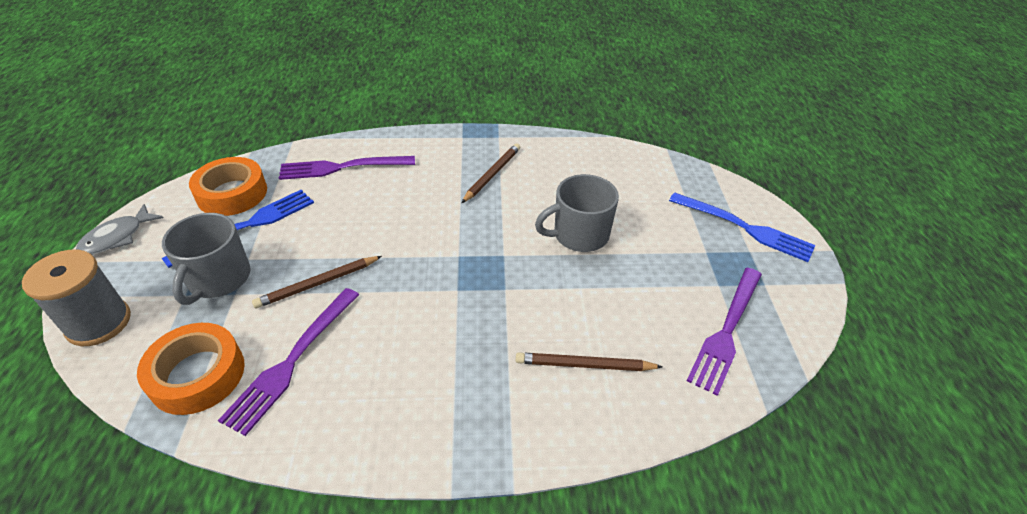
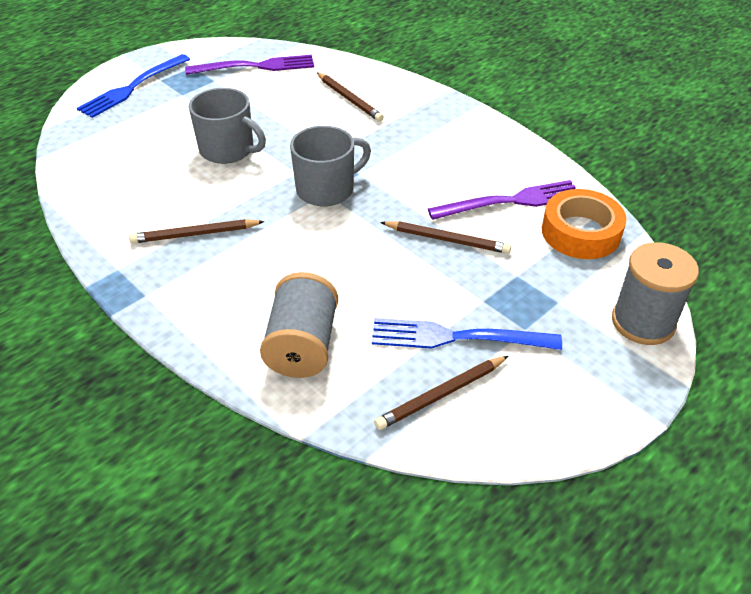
camera: 130 degrees left, 0 degrees up
(117, 237) = (595, 418): grey fish -> none
(218, 279) = (522, 297): grey mug -> grey mug (327, 189)
(232, 193) = (441, 395): orange tape -> brown pencil
(341, 168) = (302, 345): purple fork -> grey spool
(745, 228) = (132, 88): blue fork -> blue fork turned 135 degrees counterclockwise

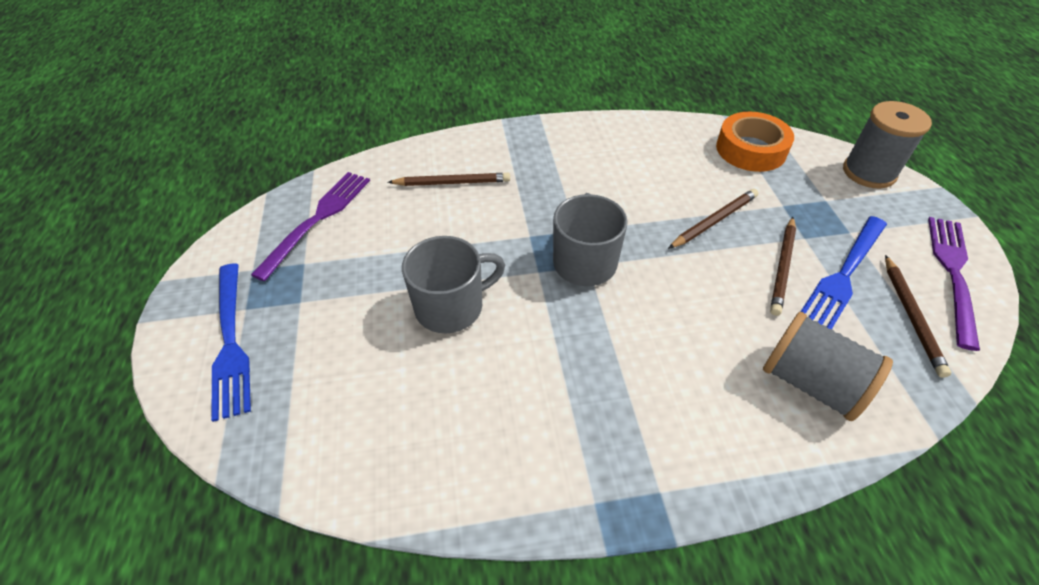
camera: 55 degrees left, 5 degrees up
(195, 234) = (581, 398): brown pencil -> brown pencil (782, 267)
(511, 201) = (688, 163): purple fork -> purple fork (952, 273)

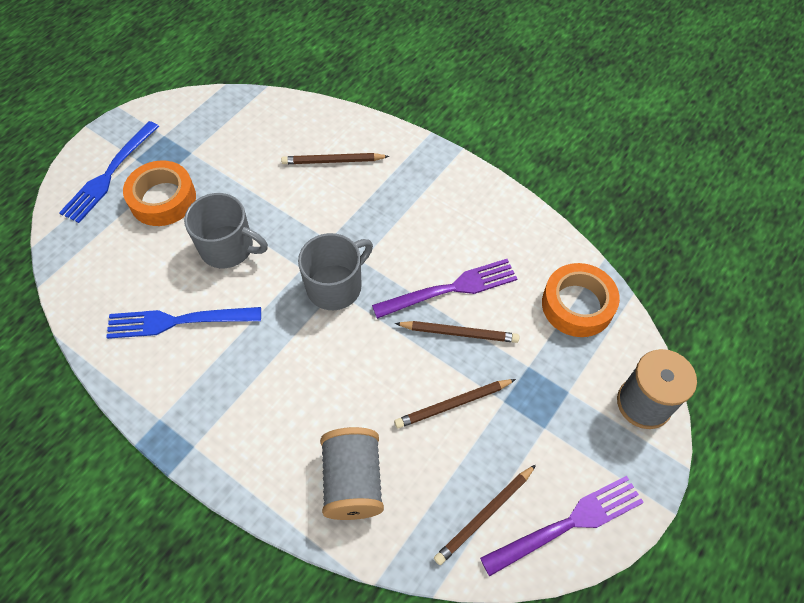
camera: 45 degrees right, 10 degrees up
(318, 219) = (230, 127): purple fork -> purple fork (451, 288)
(326, 318) = (163, 199): none -> orange tape
(452, 183) = (333, 161): brown pencil -> brown pencil turned 135 degrees clockwise
(844, 274) = (487, 448): blue fork -> blue fork (177, 321)

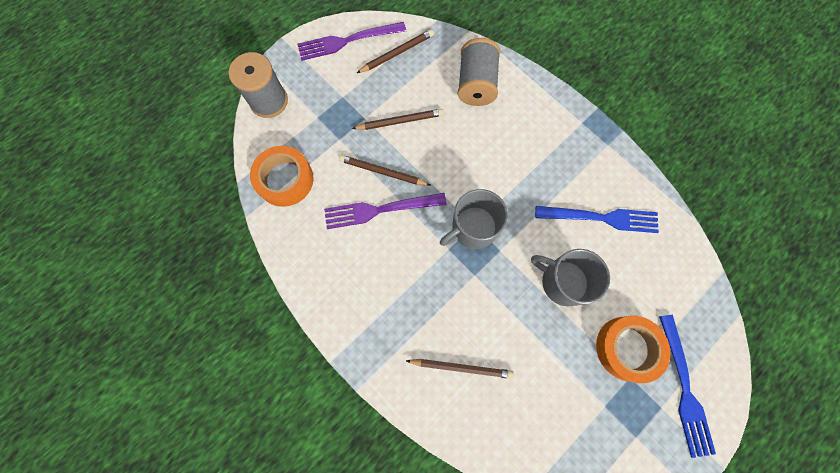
camera: 170 degrees left, 15 degrees up
(109, 175) = (685, 390): blue fork -> blue fork turned 135 degrees clockwise

